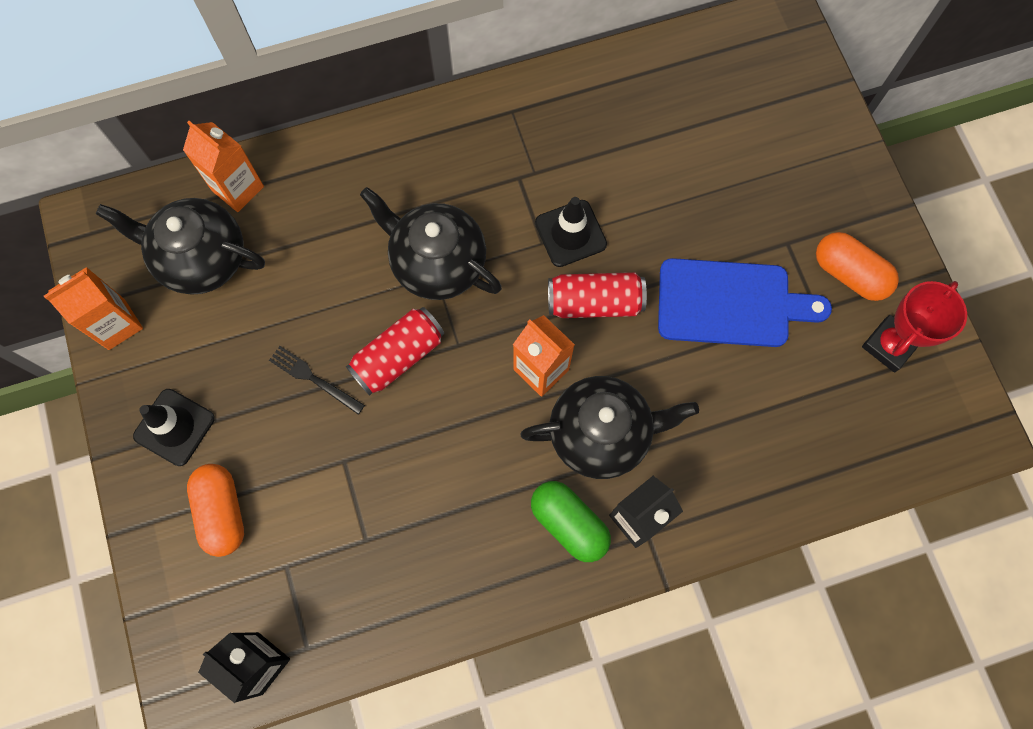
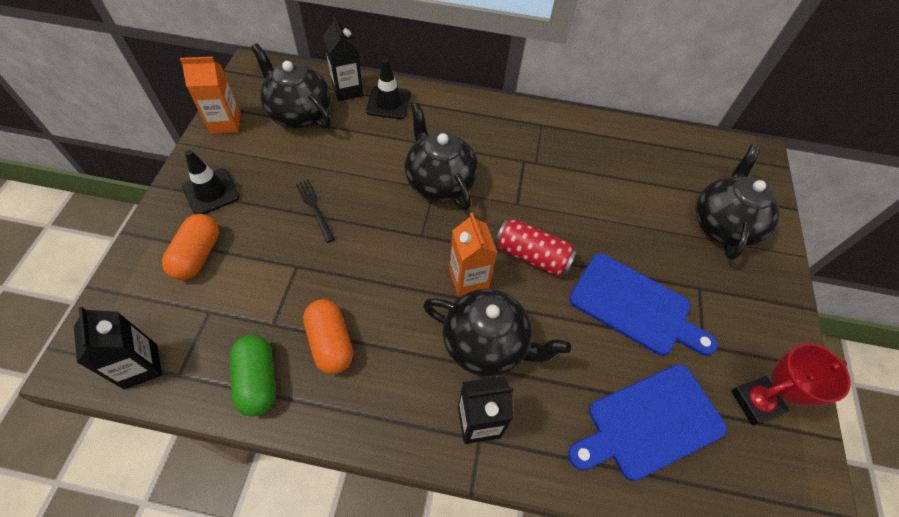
camera: 25 degrees right, 15 degrees down
(238, 188) = (347, 90): orange carton -> black carton
(398, 356) = (377, 222): red can -> none
(569, 523) = (423, 395): green capsule -> green capsule (258, 380)
(570, 233) = (540, 207): black traffic cone -> black traffic cone (388, 103)
(781, 146) = (723, 225): none -> black teapot
(799, 425) = (650, 423): none -> blue cutting board
(849, 274) = (742, 332): orange capsule -> orange capsule (330, 342)

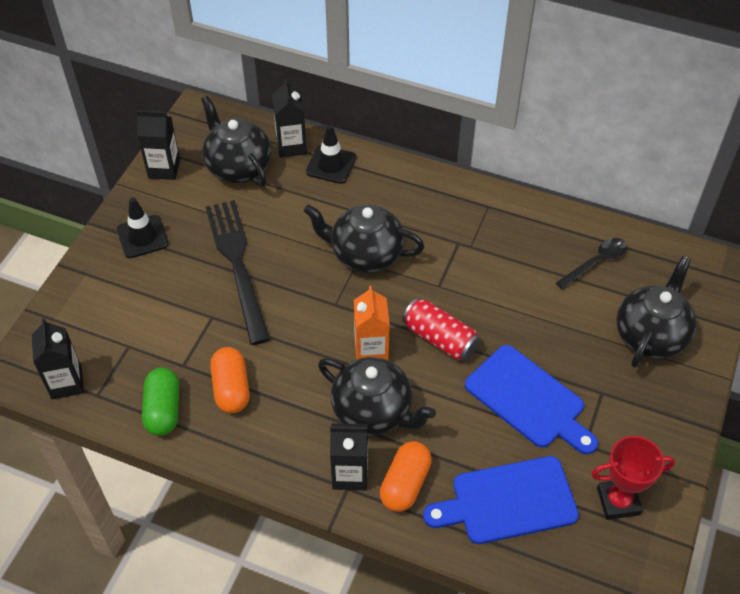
camera: 15 degrees right, 5 degrees down
(198, 255) = (124, 295): orange capsule -> orange capsule (405, 484)
(225, 123) = (164, 169): orange carton -> black carton
(315, 208) = (237, 264): black fork -> black fork, size x2.26
(439, 182) = (365, 254): black teapot -> black teapot turned 60 degrees counterclockwise
(651, 164) = (596, 262): none -> black spoon

